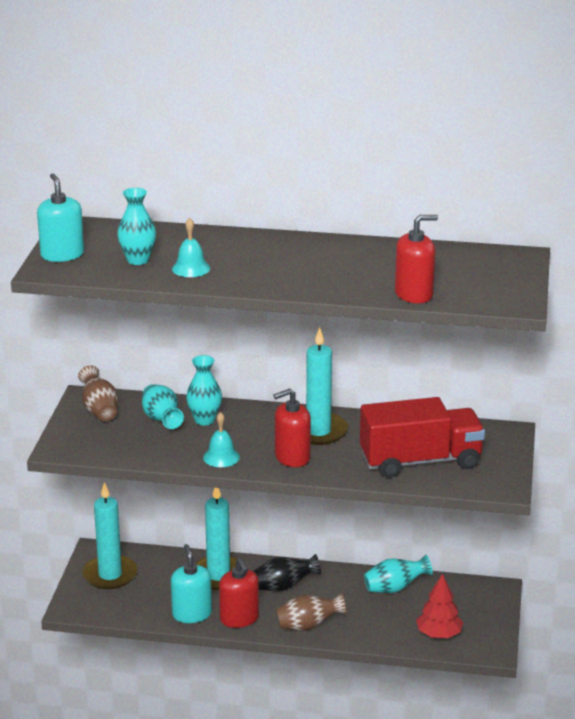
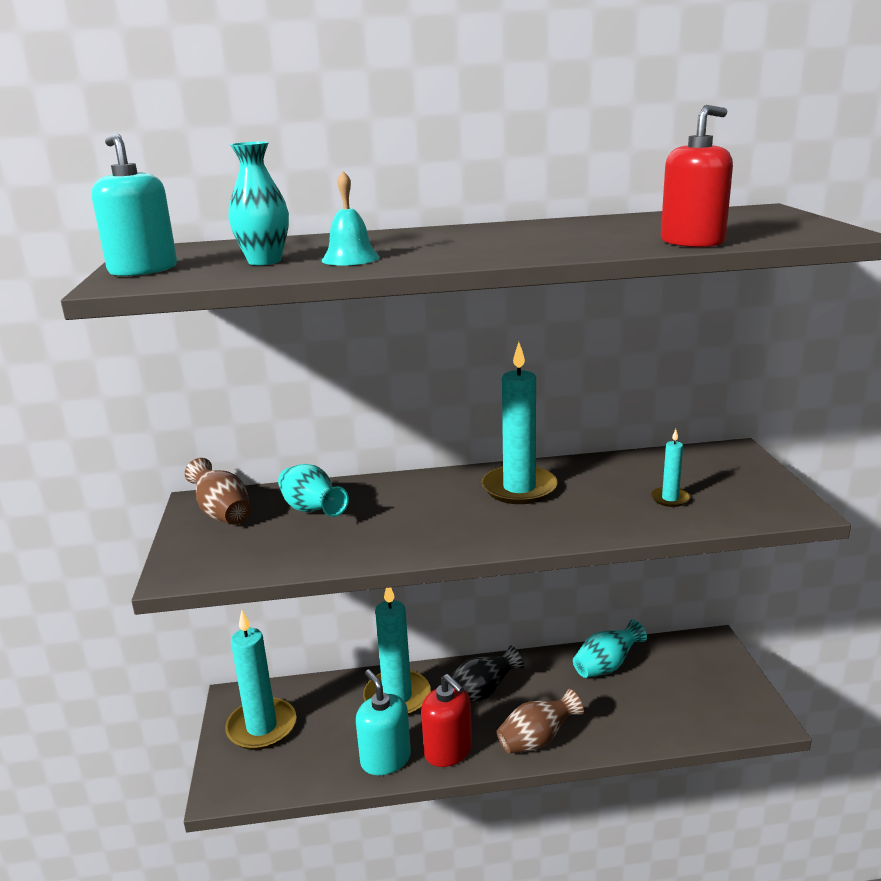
camera: 15 degrees left, 5 degrees down
(204, 420) = (368, 501): turquoise vase -> none
(221, 457) = (415, 541): turquoise bell -> none
(292, 457) = (509, 523): red soap dispenser -> none
(420, 461) = (670, 499): red truck -> turquoise candle
(439, 634) = (693, 714): red tree -> none

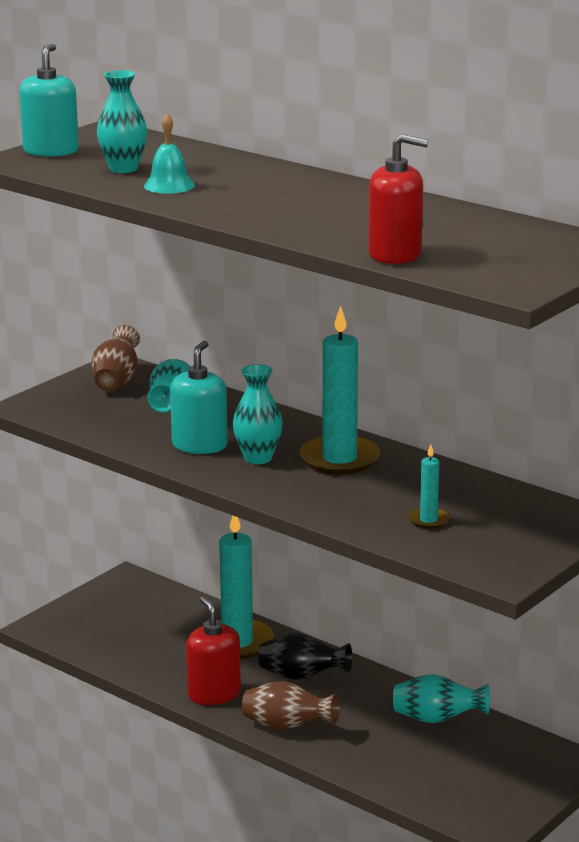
camera: 45 degrees right, 0 degrees up
(261, 727) = (117, 606): turquoise candle -> none
(385, 759) = (165, 672): turquoise soap dispenser -> turquoise soap dispenser (199, 445)
(448, 751) = (214, 694): red soap dispenser -> red soap dispenser turned 150 degrees clockwise
(465, 516) = (258, 458): none -> turquoise vase

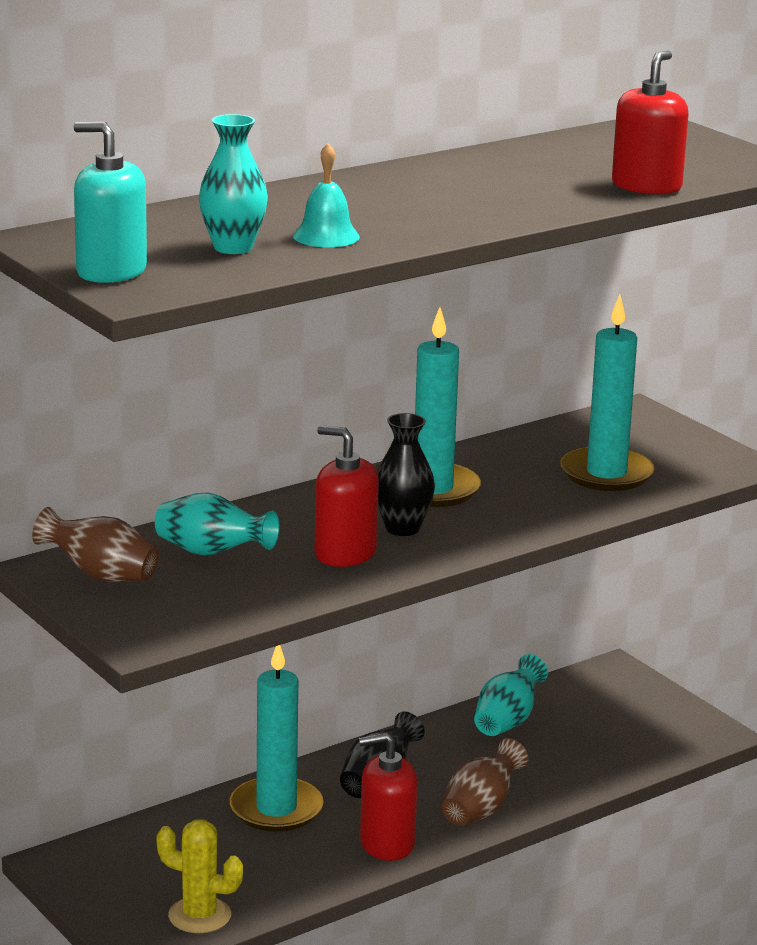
camera: 75 degrees left, 0 degrees up
(85, 639) = (199, 915): none -> yellow cactus
(199, 445) = (345, 553): turquoise soap dispenser -> red soap dispenser
(258, 458) = (402, 528): turquoise vase -> black vase
(428, 520) = (606, 474): turquoise candle -> turquoise candle, size x2.07

